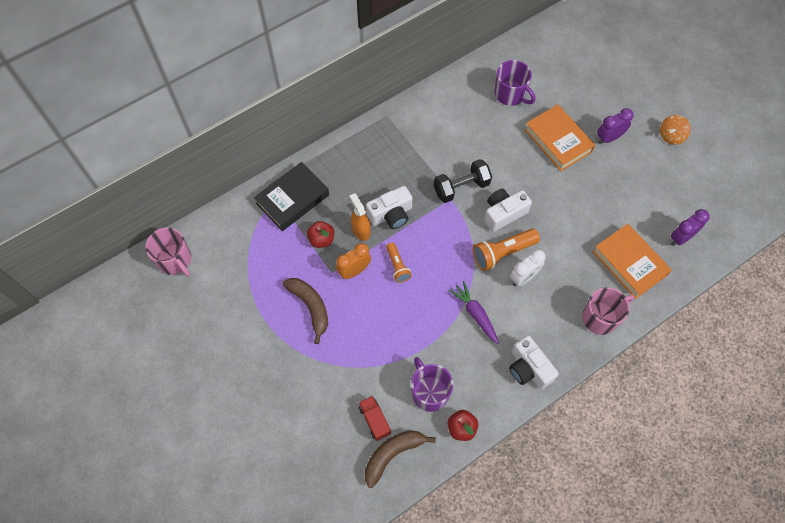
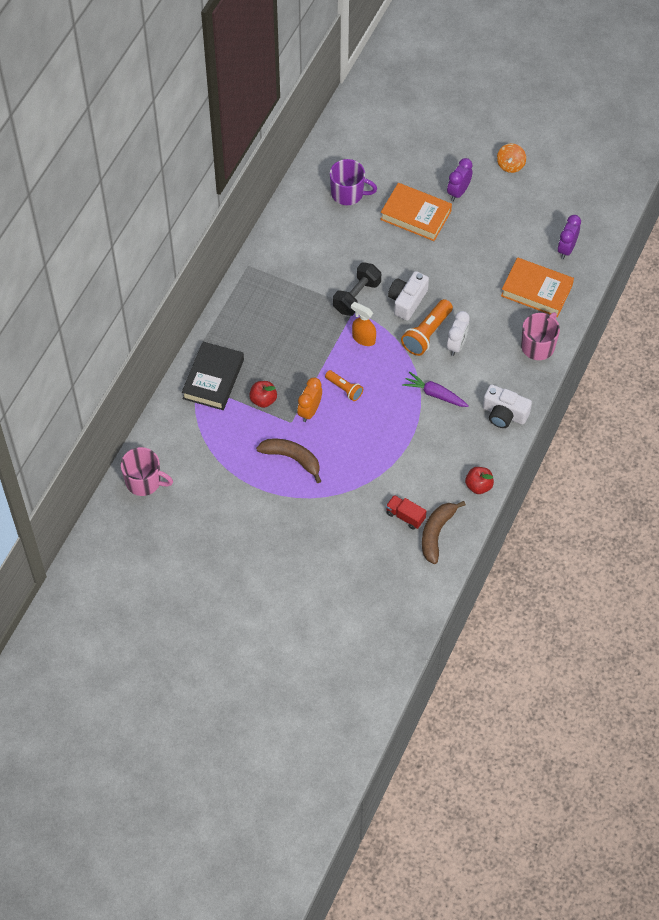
camera: 30 degrees left, 5 degrees down
(361, 230) = (292, 375): orange spray bottle -> orange spray bottle (363, 338)
(391, 214) = (310, 349): white camera -> none
(429, 392) = (436, 472): purple mug -> none

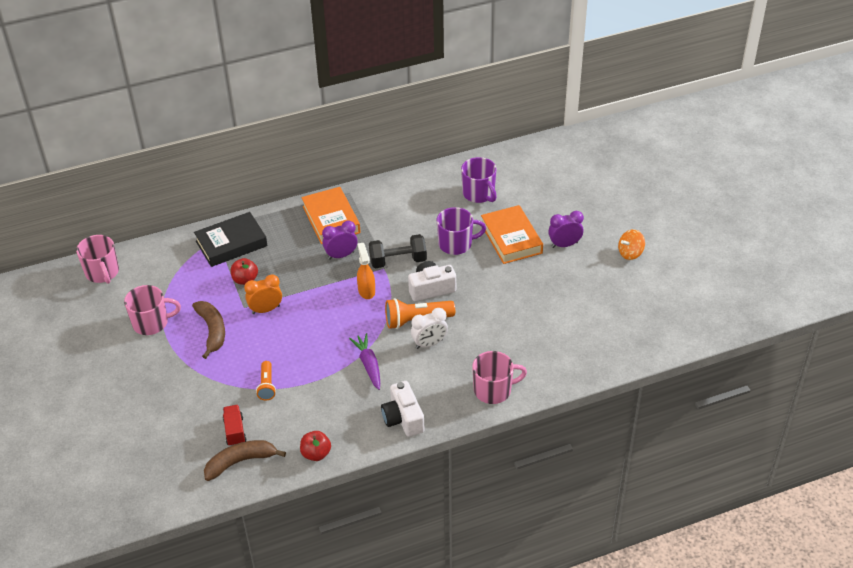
camera: 45 degrees right, 15 degrees down
(239, 489) = (151, 323): none -> pink mug
(344, 389) = (309, 313): orange flashlight -> orange flashlight (267, 386)
(382, 250) = (456, 244): none -> purple mug
(536, 290) = (542, 351): orange book -> orange book (331, 219)
(566, 249) = (605, 339): purple clock -> purple clock (341, 255)

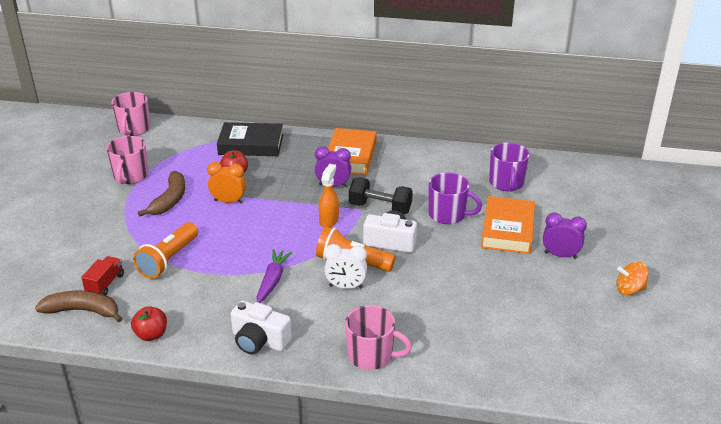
camera: 30 degrees right, 10 degrees down
(151, 323) = (131, 176): pink mug -> pink mug turned 75 degrees clockwise
(267, 386) = (169, 259): orange flashlight -> orange flashlight, size x1.63
(403, 418) = (259, 340): white camera -> white camera turned 75 degrees counterclockwise

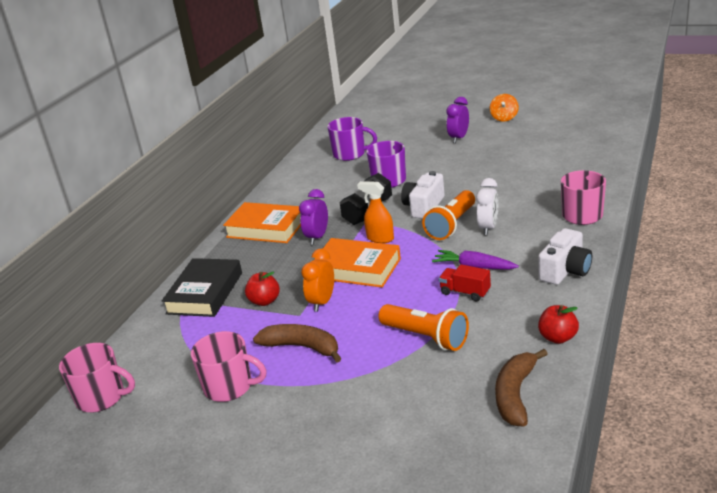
camera: 75 degrees left, 5 degrees down
(105, 284) = (465, 382): red truck -> red truck (465, 292)
(507, 230) = (420, 156): orange book -> orange book (357, 268)

